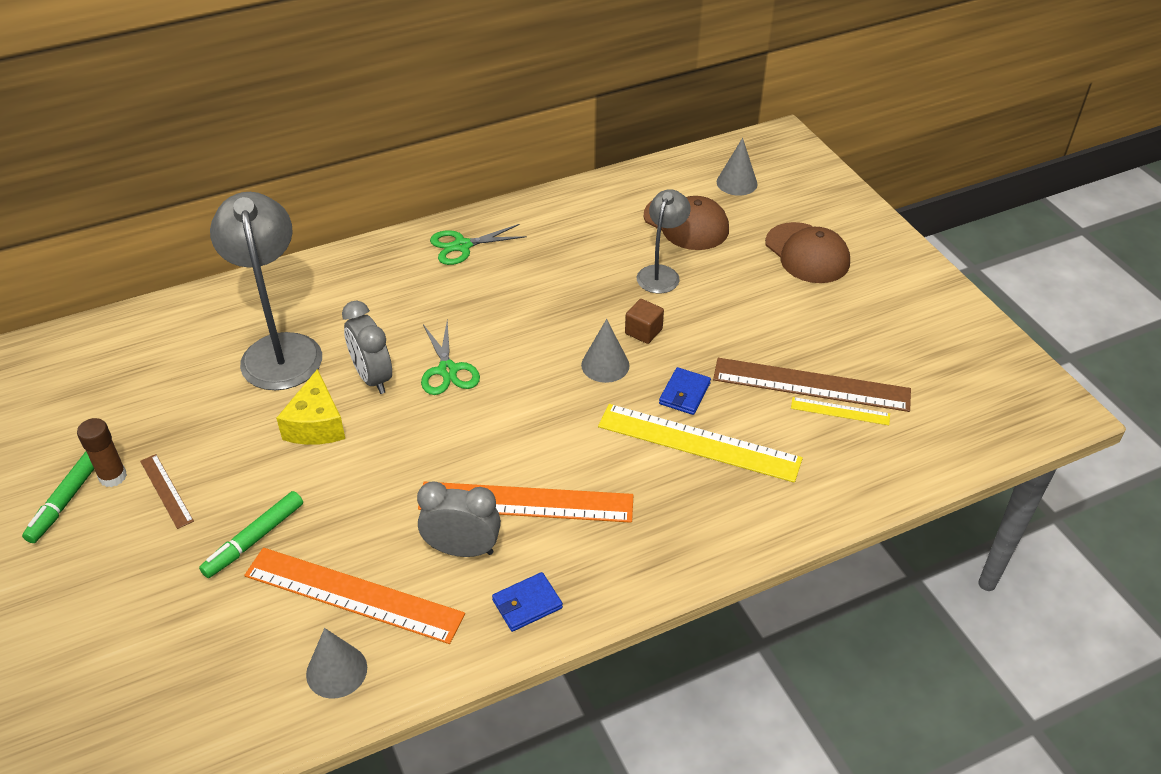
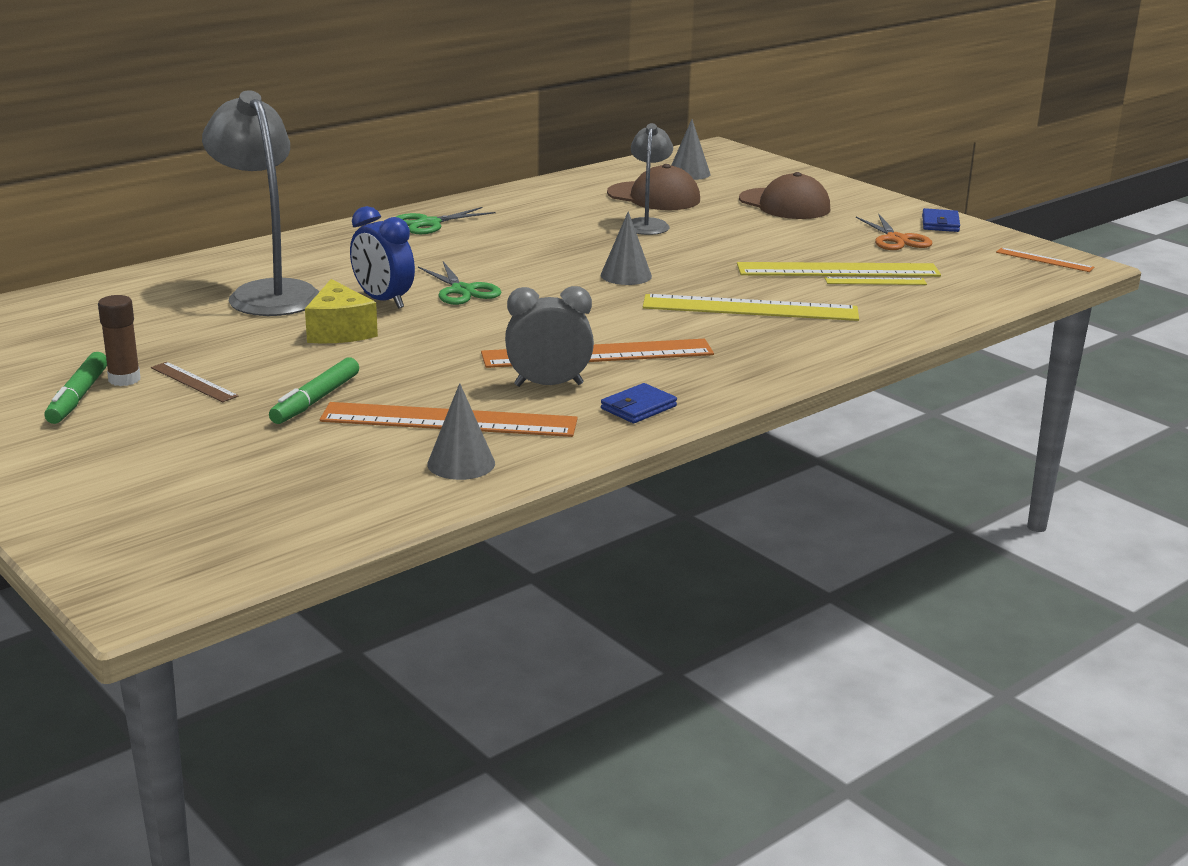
camera: 15 degrees left, 20 degrees down
(372, 377) = (383, 301): grey clock -> blue clock
(643, 331) = (652, 255): brown cube -> none
(684, 393) = (717, 284): blue wallet -> blue wallet (940, 223)
(811, 385) = (838, 270): brown ruler -> yellow ruler
(892, 334) = (896, 239): none -> orange scissors
(1029, 395) = (1044, 260): none -> orange ruler

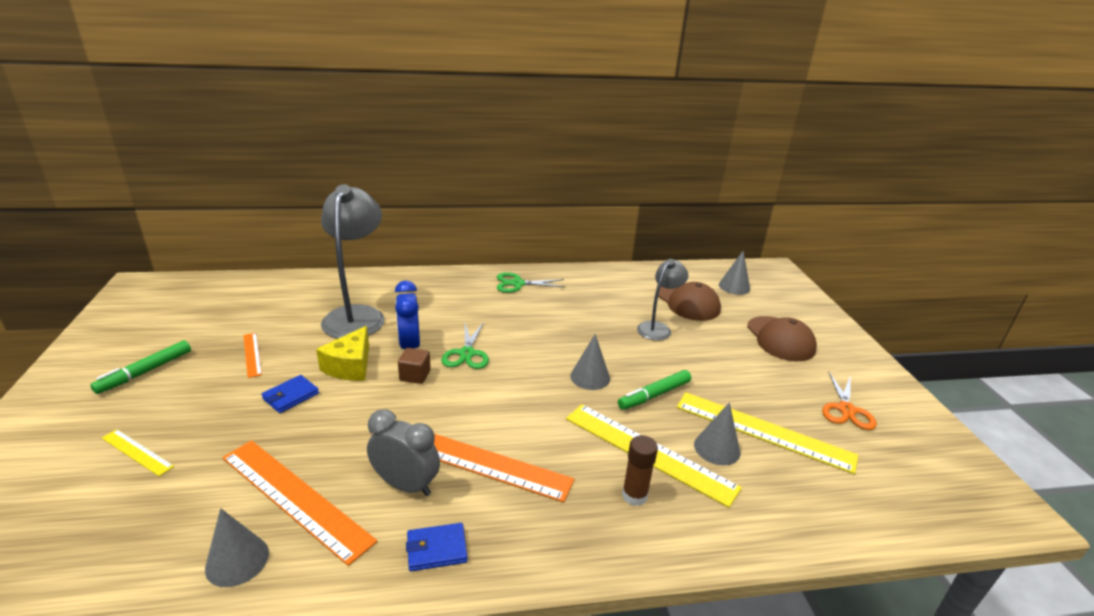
camera: 30 degrees right, 5 degrees up
(124, 379) = (187, 365): brown glue stick -> brown glue stick (634, 496)
(194, 382) = (215, 383): brown ruler -> none
(315, 400) = (250, 433): green marker -> green marker (654, 395)
(430, 319) = (415, 375): none -> brown cube
(809, 291) = (717, 448): none -> grey cone
(875, 281) = (786, 458): yellow ruler -> yellow ruler (137, 452)
(940, 223) = (902, 403): blue wallet -> blue wallet (291, 396)
(1044, 260) = (980, 489): orange ruler -> orange ruler (252, 354)

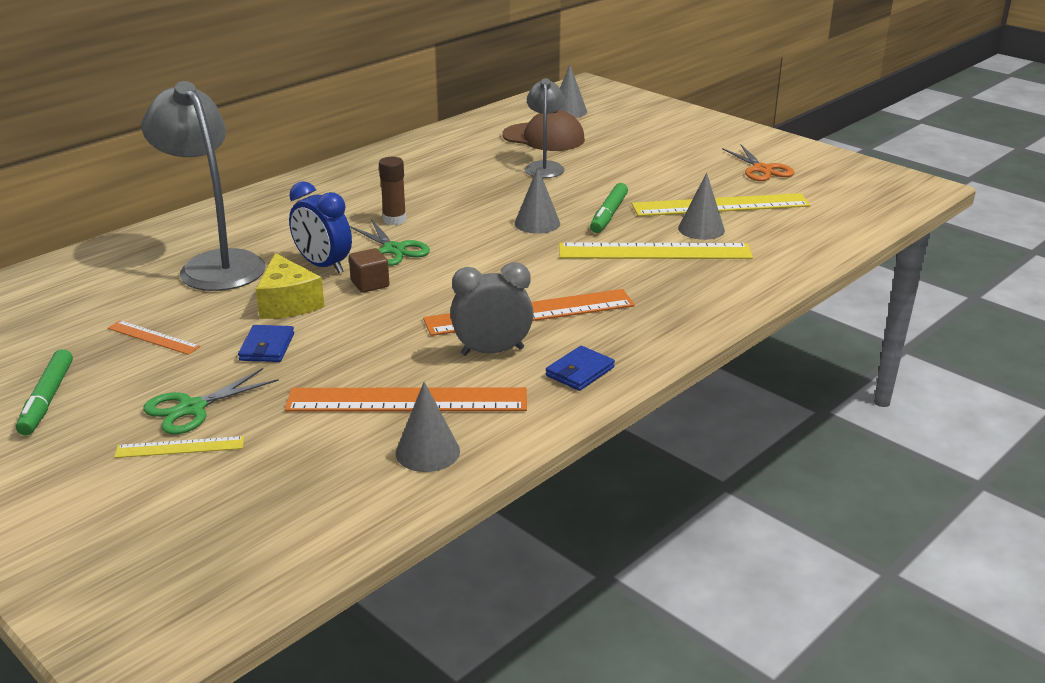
camera: 35 degrees left, 0 degrees up
(518, 284) = (351, 178): green scissors -> green scissors (192, 408)
(634, 496) = (680, 280): brown glue stick -> brown glue stick (394, 220)
(780, 339) = (658, 139): brown cap -> none

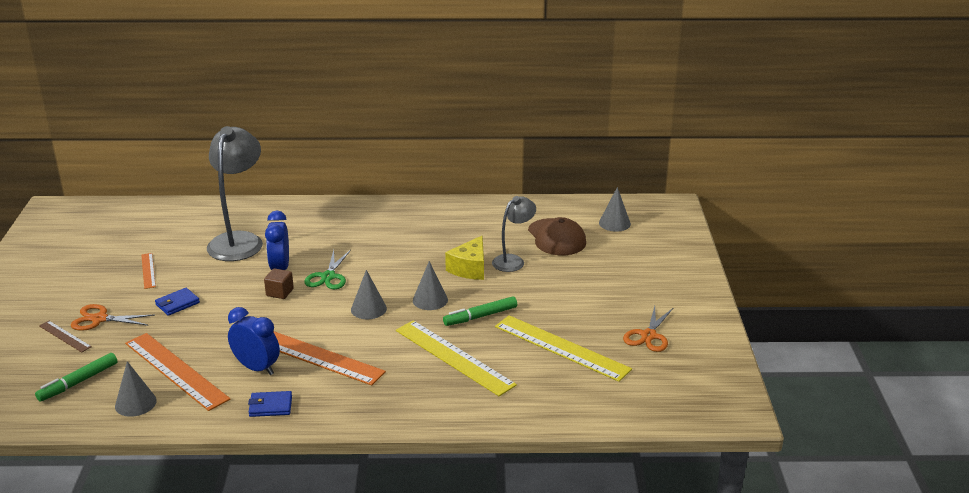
camera: 45 degrees right, 0 degrees up
(47, 399) = (65, 281): green marker -> green marker (78, 382)
(180, 447) = (65, 336): yellow ruler -> brown ruler
(192, 408) = (100, 319): green scissors -> orange scissors
(288, 303) = (227, 283): yellow cheese -> yellow cheese (470, 268)
(394, 220) = (363, 257): brown glue stick -> none
(492, 351) = (257, 368): grey clock -> blue clock
(701, 229) = (513, 358): grey cone -> grey cone (368, 309)

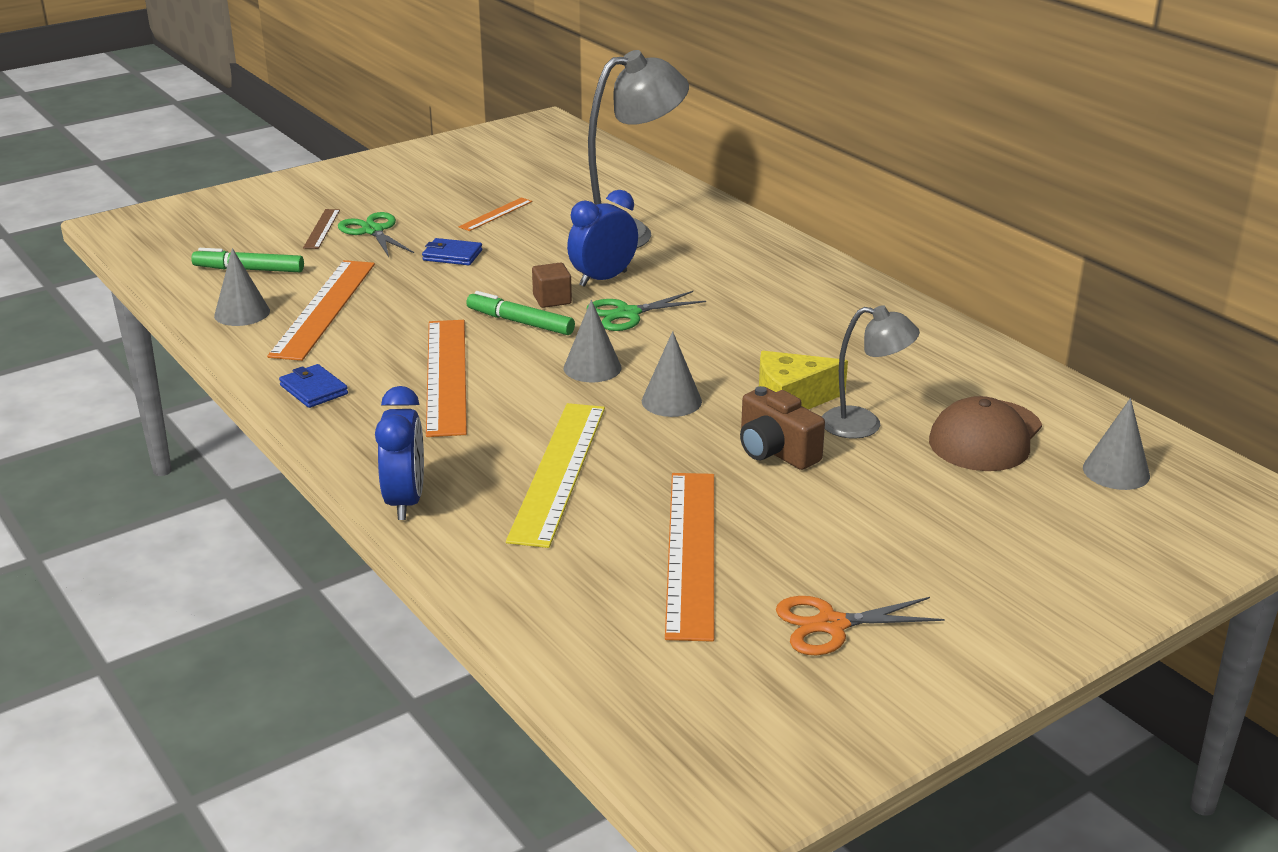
camera: 55 degrees right, 0 degrees up
(100, 319) = (373, 231): orange scissors -> green scissors
(257, 368) = (380, 350): blue clock -> blue clock (405, 501)
(480, 316) = (683, 454): green marker -> green marker (520, 322)
(508, 292) = (775, 451): none -> brown camera
(561, 348) = (690, 552): yellow ruler -> orange ruler

